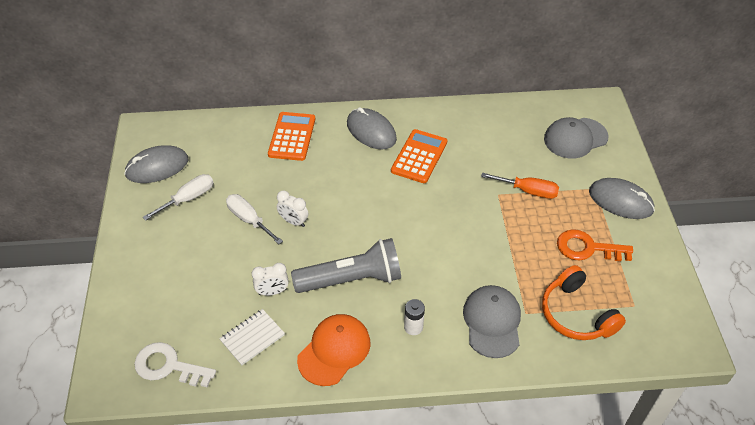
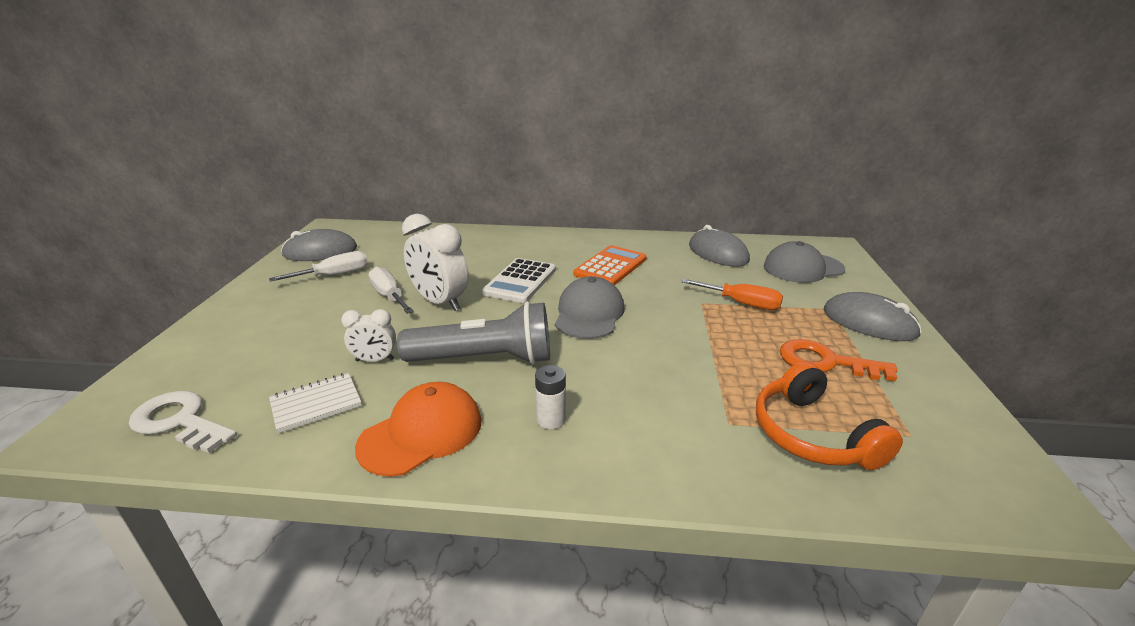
camera: 10 degrees right, 20 degrees down
(292, 137) = (475, 243): orange calculator -> none
(293, 222) = (440, 302): white clock -> white clock, size x1.80
(349, 186) = (520, 281): none -> white calculator
(371, 131) = (562, 246): grey mouse -> grey mouse (718, 253)
(492, 322) = (674, 428): grey cap -> grey cap (589, 314)

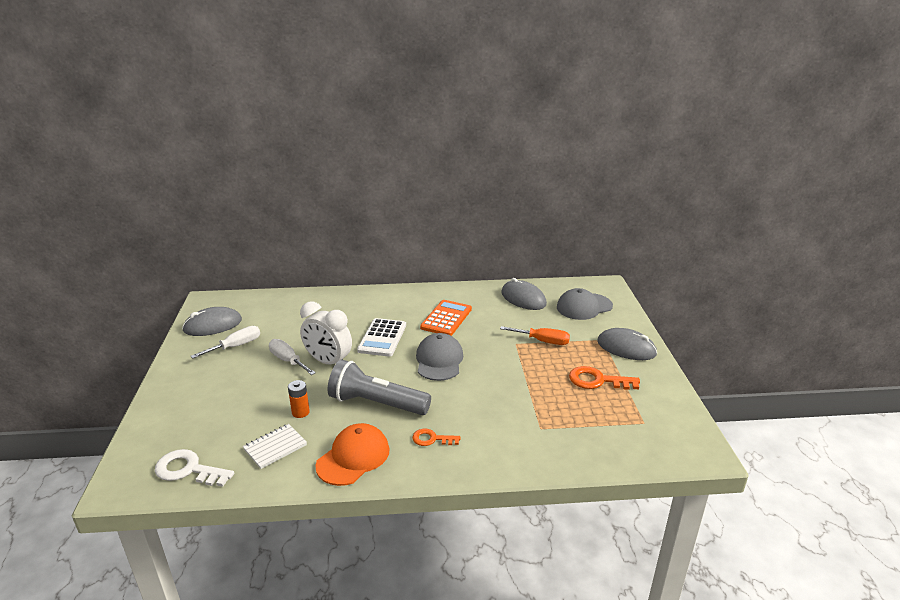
camera: 10 degrees left, 0 degrees up
(375, 360) = (300, 412): white clock -> orange battery
(485, 359) = (376, 403): grey flashlight -> grey flashlight turned 150 degrees counterclockwise
(551, 419) = (432, 439): white battery -> orange key
(812, 434) = (588, 429): orange headphones -> none

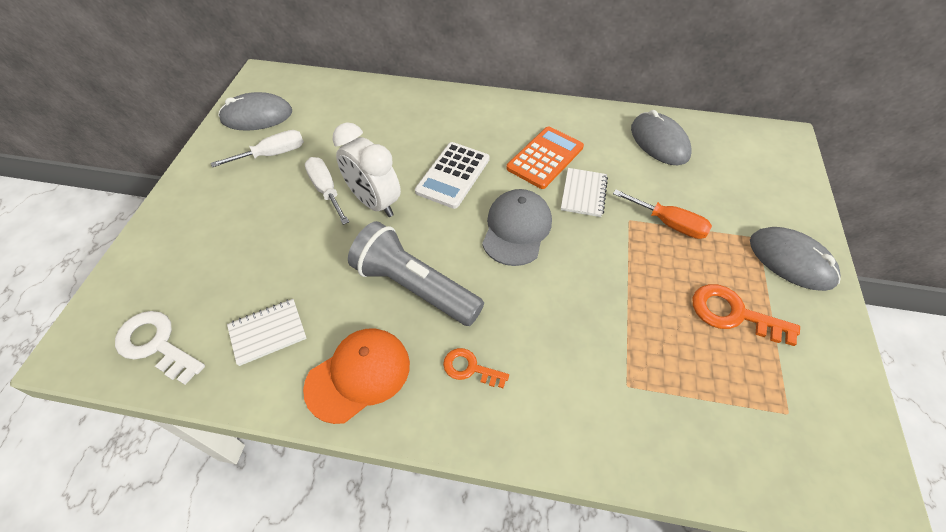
camera: 15 degrees right, 25 degrees up
(300, 412) = (316, 280): orange battery -> none
(480, 334) = (583, 193): none -> white notebook
(584, 307) = (743, 172): grey cap -> none

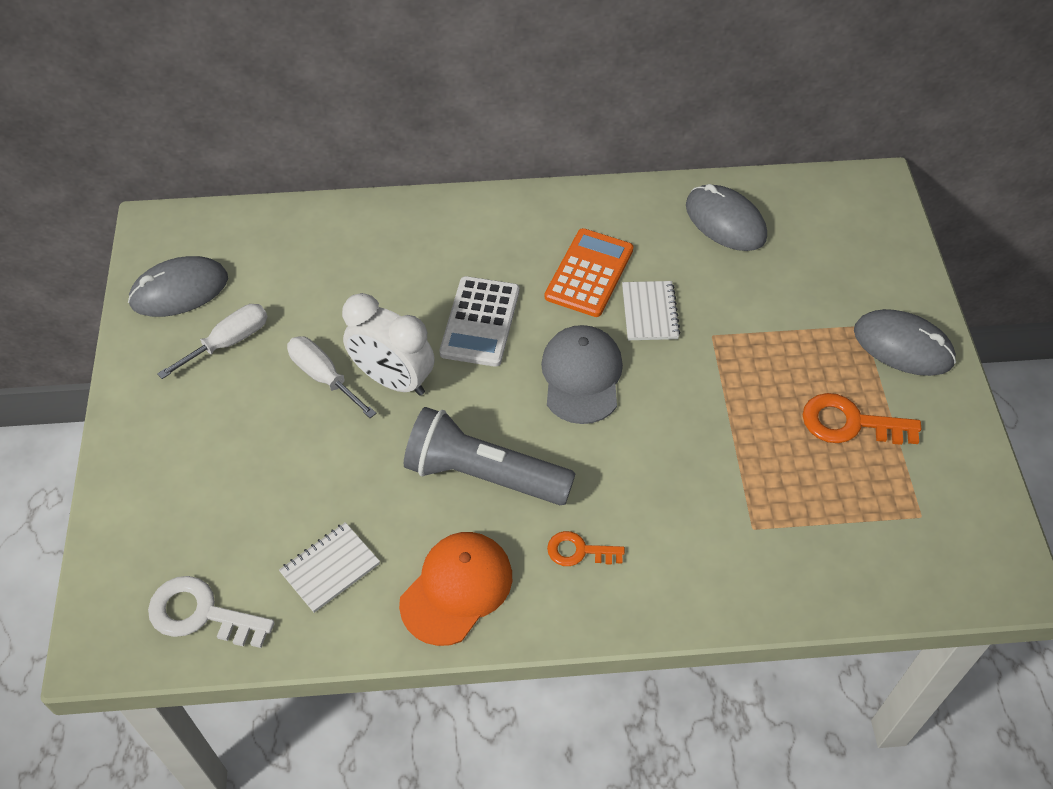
camera: 15 degrees left, 0 degrees up
(669, 223) = (759, 330): orange screwdriver -> none

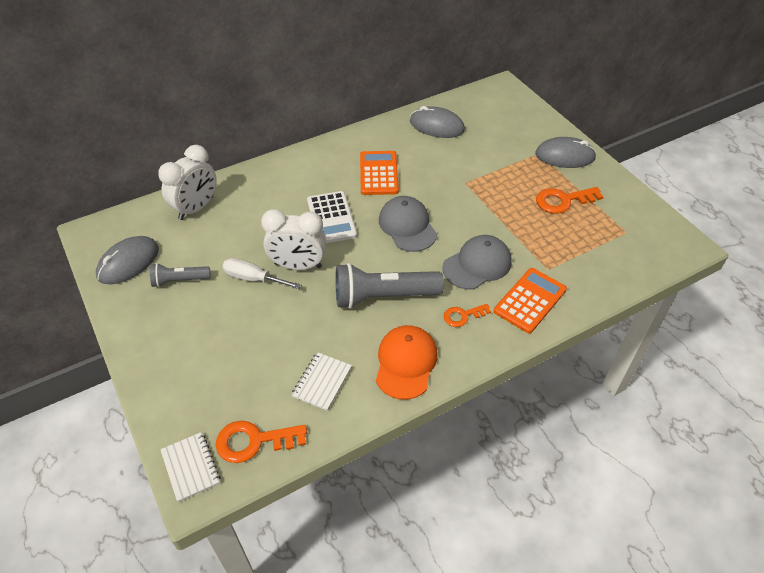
camera: 25 degrees left, 5 degrees down
(201, 614) = (254, 441): white key -> orange key
(229, 342) = (179, 280): white screwdriver -> grey flashlight
(306, 239) = (196, 208): none -> white clock
(648, 478) = (477, 264): none -> grey cap
(650, 312) = (424, 182): white notebook -> white notebook (191, 467)
(693, 568) = (530, 300): none -> orange calculator

